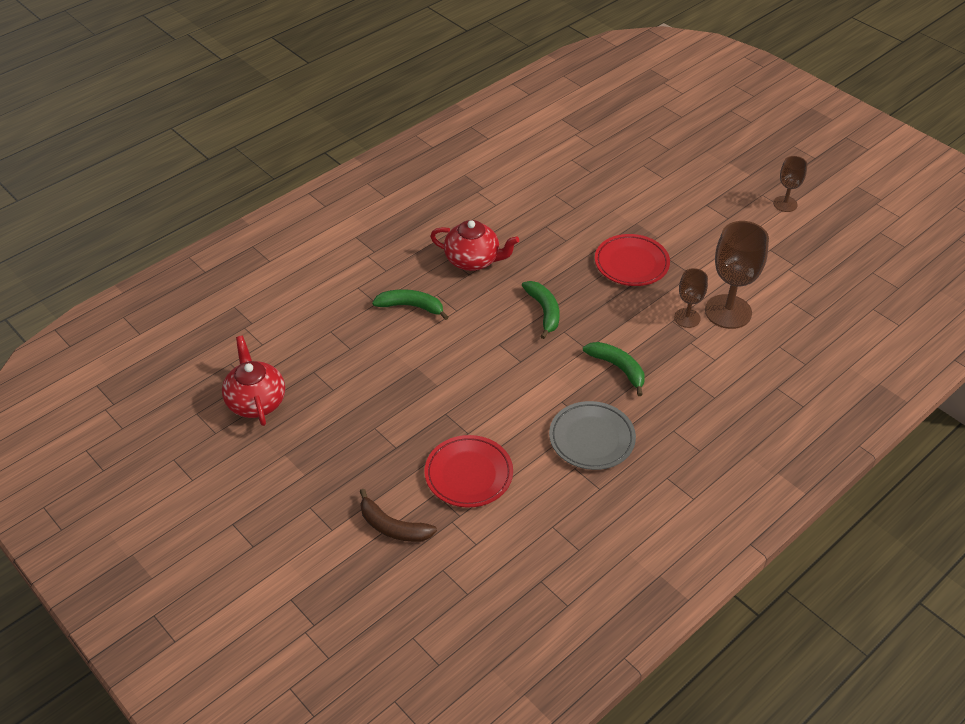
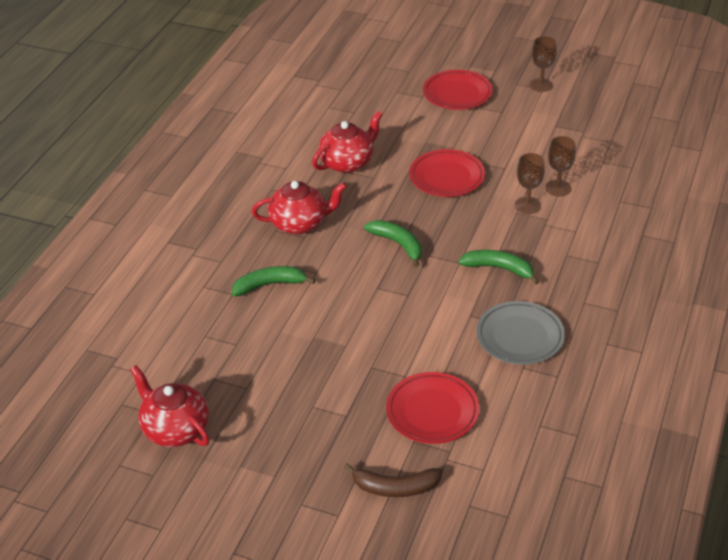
camera: 25 degrees left, 5 degrees down
(552, 218) = (347, 163): none -> red teapot
(698, 186) = (457, 94): none -> red plate
(728, 312) = (558, 188): brown goblet -> brown goblet, size x0.56

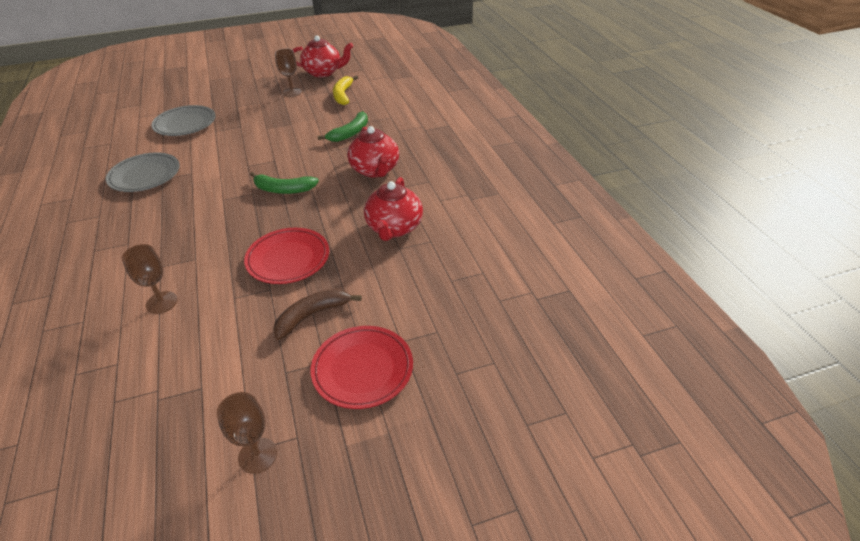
camera: 140 degrees right, 0 degrees up
(207, 358) = (343, 95): none -> yellow banana
(300, 223) = (375, 170): red teapot -> red teapot turned 60 degrees counterclockwise
(395, 487) = (186, 96): brown banana -> brown banana (312, 315)
(432, 411) = (185, 124): red plate -> grey plate
(499, 268) = (185, 208): green banana -> none
(527, 205) = (187, 269): brown goblet -> brown goblet (292, 92)

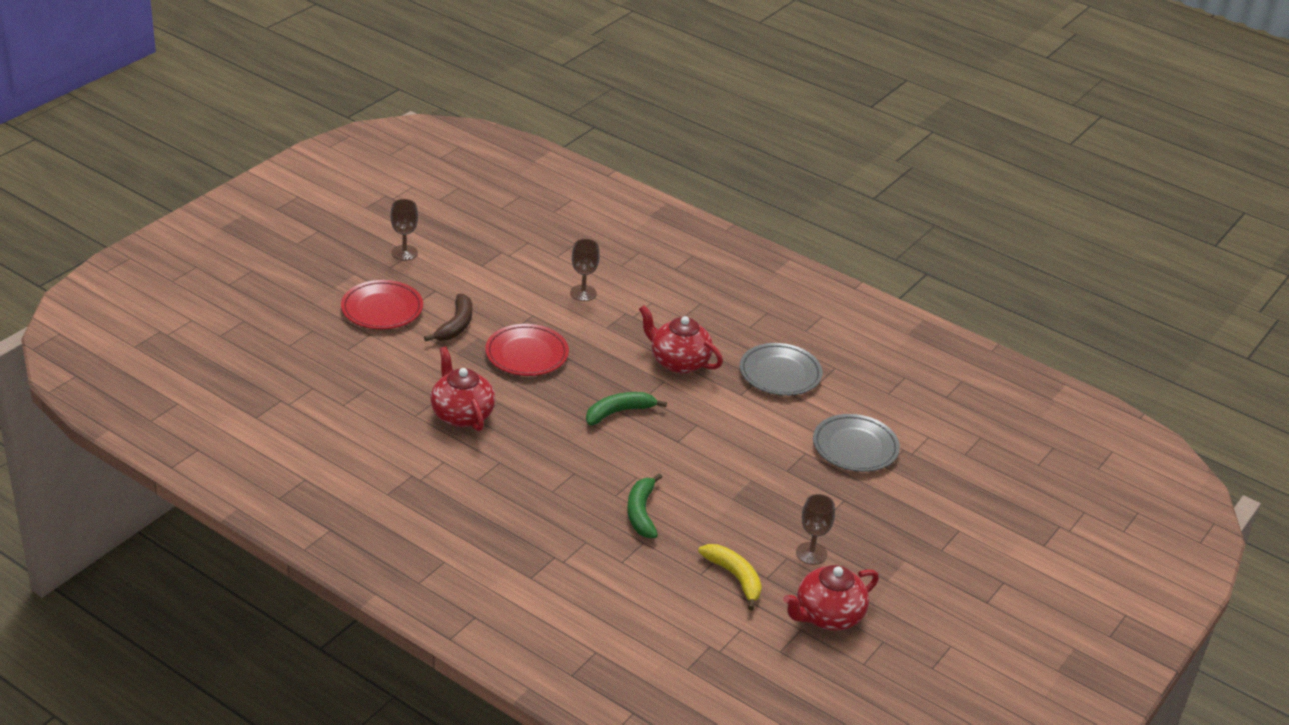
camera: 140 degrees right, 5 degrees down
(375, 170) = (550, 471): red teapot -> red teapot (678, 362)

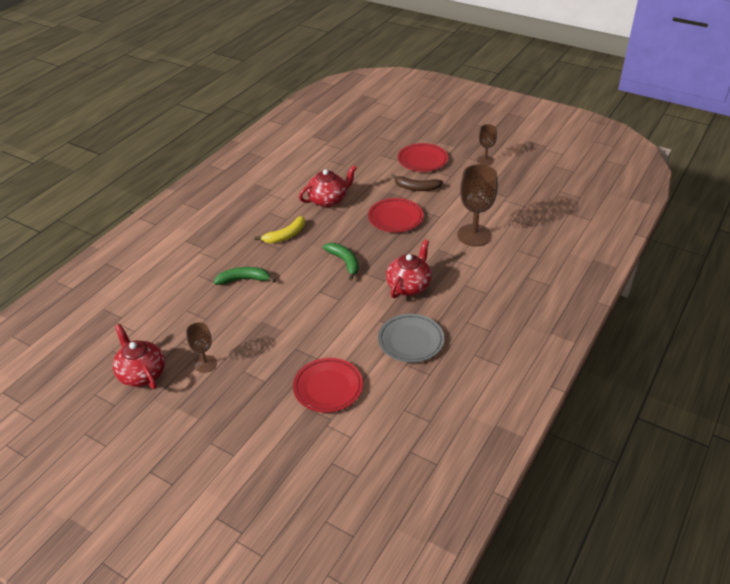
camera: 90 degrees right, 5 degrees up
(583, 293) = (474, 235): brown goblet -> brown goblet, size x1.79
(735, 577) = (182, 326): yellow banana -> yellow banana (286, 235)
(855, 447) = (328, 387): grey plate -> red plate

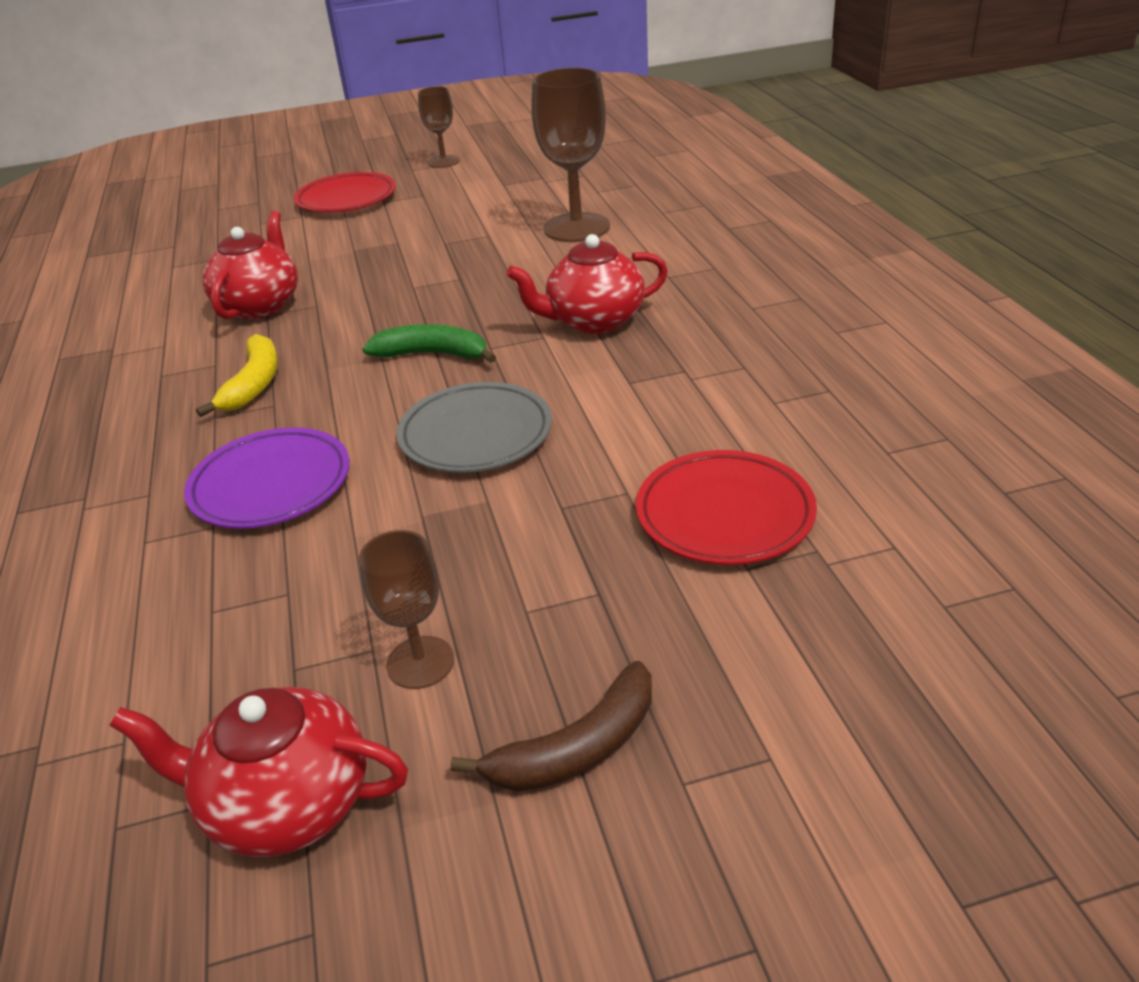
camera: 45 degrees left, 5 degrees down
(244, 279) = (271, 485): green banana -> purple plate
(395, 218) = (422, 268): red plate -> none
(409, 286) = (594, 321): red teapot -> red teapot turned 90 degrees counterclockwise
(410, 341) = (724, 373): grey plate -> grey plate (476, 434)
(416, 188) = (393, 226): brown banana -> brown banana (577, 748)

